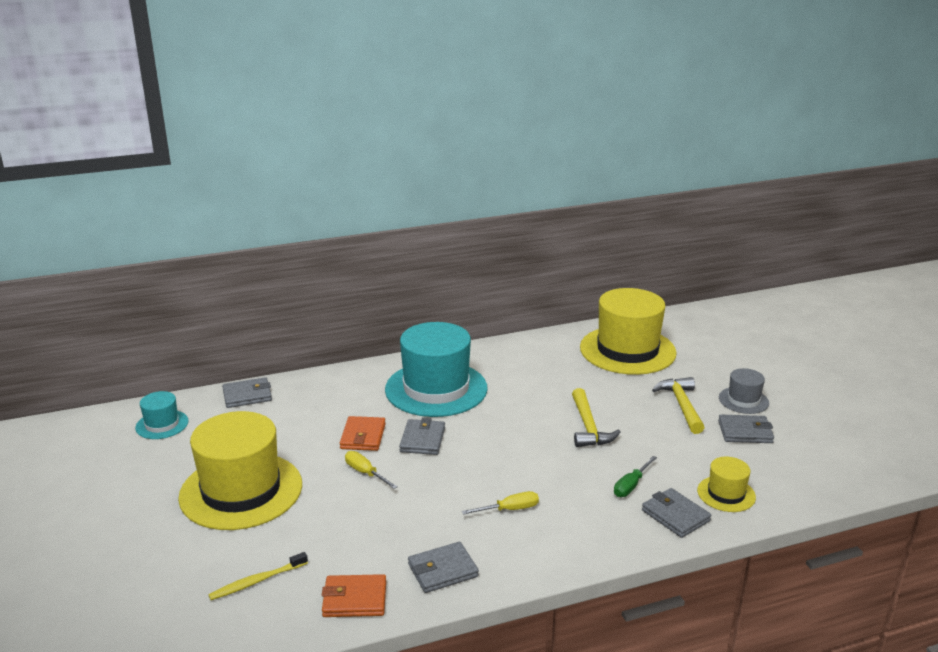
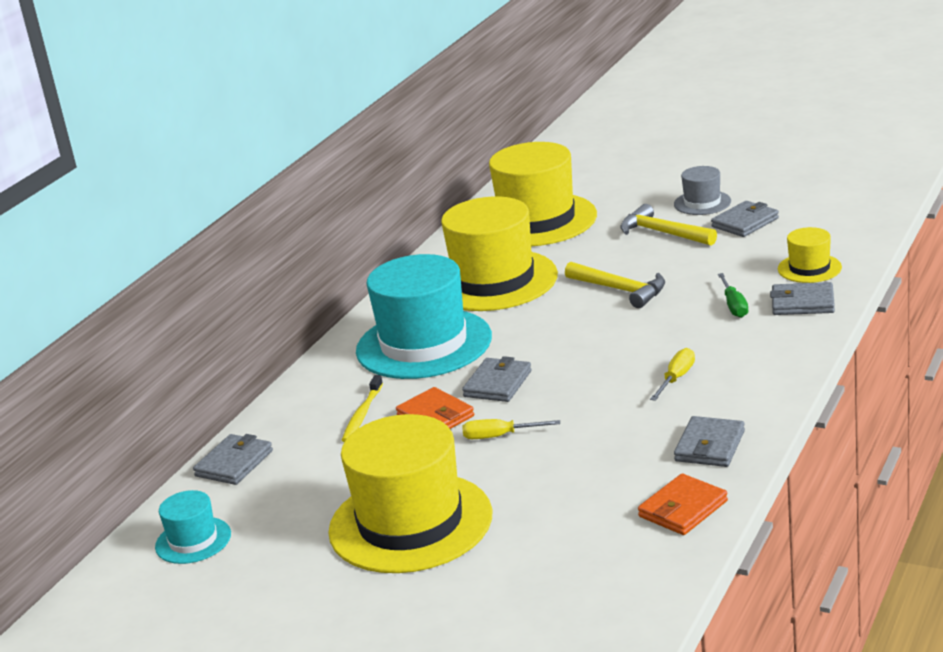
camera: 40 degrees left, 0 degrees up
(256, 581) = (576, 559): yellow toothbrush -> yellow toothbrush (362, 415)
(422, 440) = (498, 384): grey wallet -> grey wallet turned 60 degrees clockwise
(536, 374) = (493, 281): none -> yellow hat

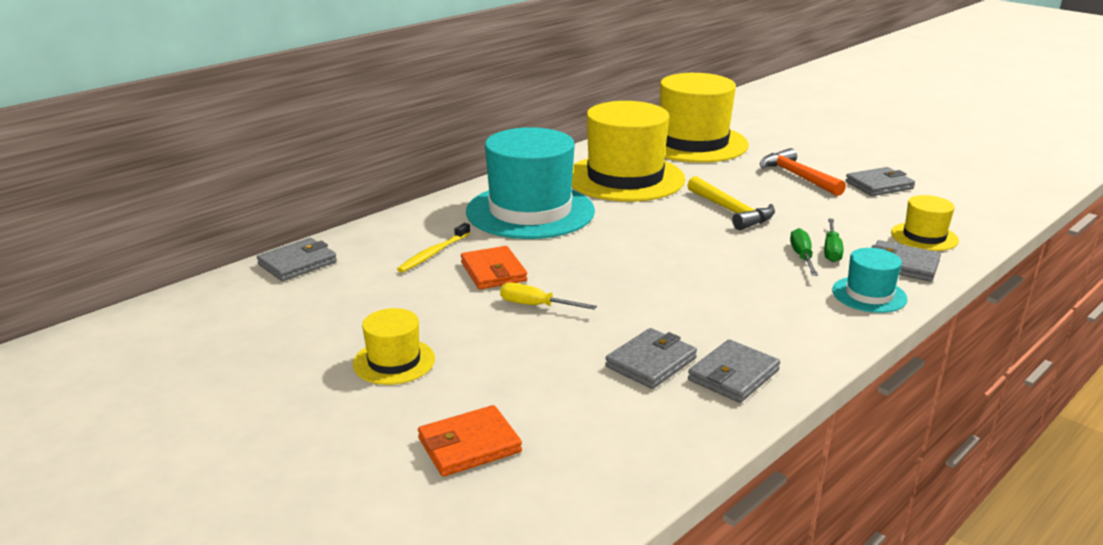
camera: 15 degrees right, 0 degrees up
(193, 540) = (203, 318): turquoise hat -> turquoise hat (869, 294)
(410, 523) = (394, 361): yellow hat -> yellow hat, size x0.47
(498, 384) = (568, 260): grey wallet -> grey wallet (651, 362)
(662, 233) = (797, 176): yellow hammer -> orange hammer
(676, 378) = (737, 300): yellow screwdriver -> none
(683, 509) = (666, 434): orange wallet -> orange wallet (469, 445)
(702, 203) = (847, 162): grey hat -> none
(711, 319) = (802, 256): none -> green screwdriver

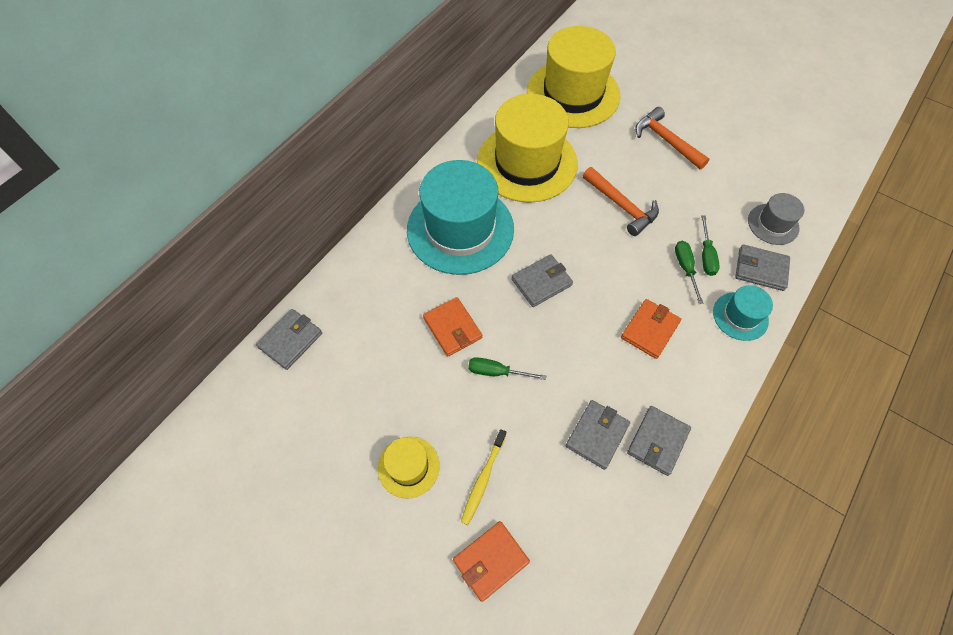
camera: 10 degrees left, 35 degrees up
(433, 253) = (397, 308): yellow toothbrush -> yellow toothbrush (483, 479)
(536, 305) = (496, 372): yellow screwdriver -> green screwdriver
(731, 211) = (622, 206): yellow hammer -> orange hammer
(744, 294) = (650, 330): none -> orange wallet
(879, 185) = (732, 147): grey wallet -> grey wallet (541, 282)
(924, 237) = (773, 224): yellow hat -> grey hat

